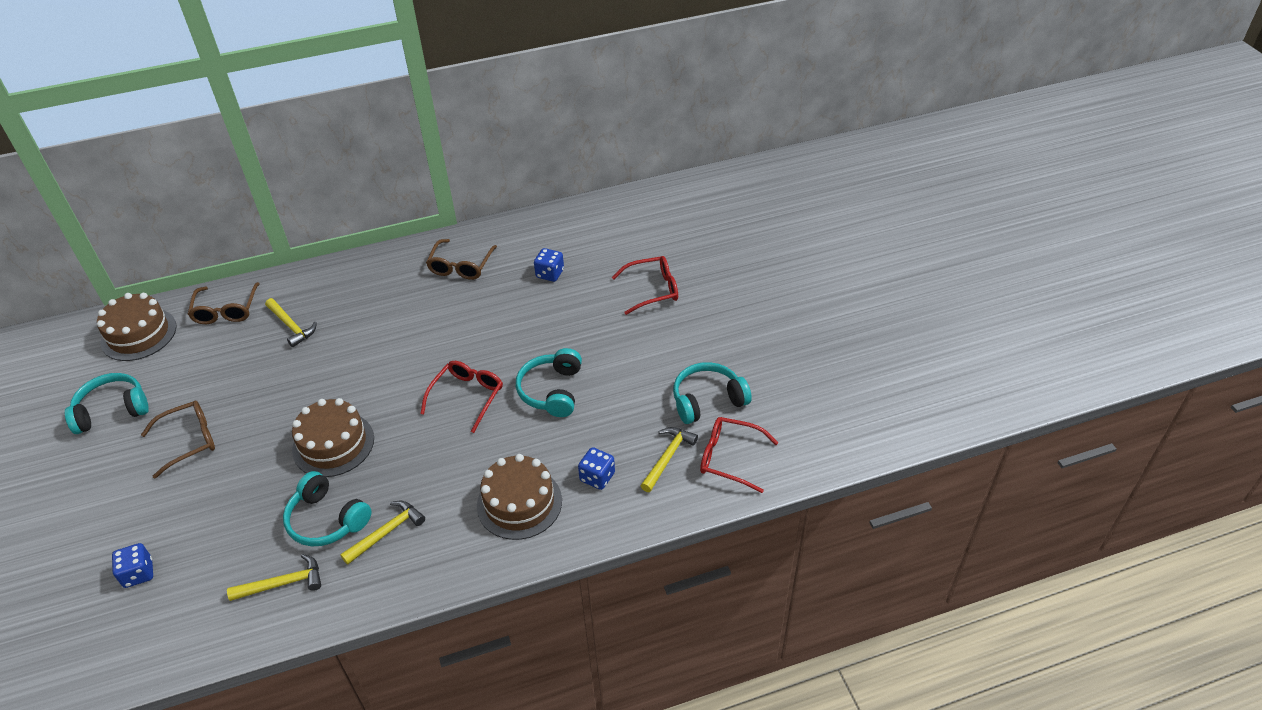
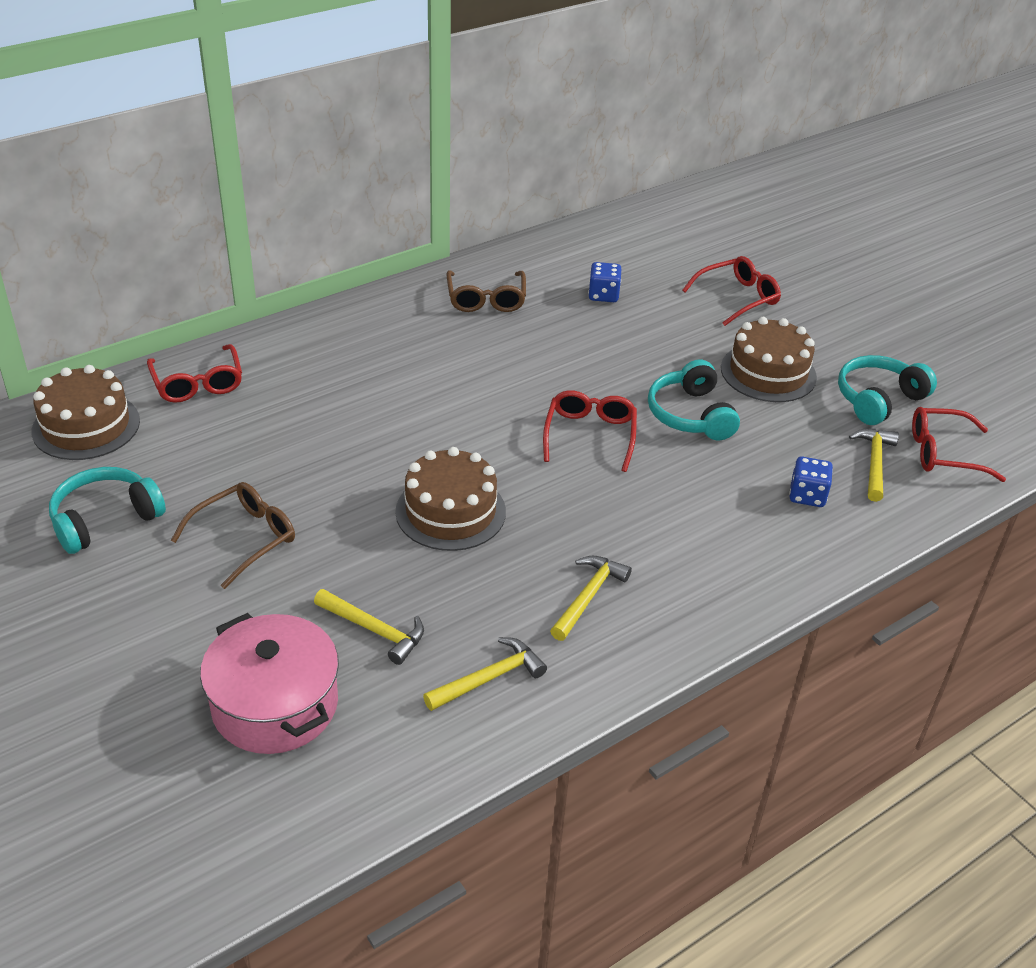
camera: 20 degrees left, 5 degrees down
(138, 573) = (275, 705): blue dice -> pink pot
(226, 310) = (197, 383): brown glasses -> red glasses
(291, 326) = (303, 390): yellow hammer -> yellow hammer (374, 630)
(327, 520) = (500, 596): turquoise headphones -> none
(519, 503) = (733, 537): brown cake -> brown cake (768, 372)

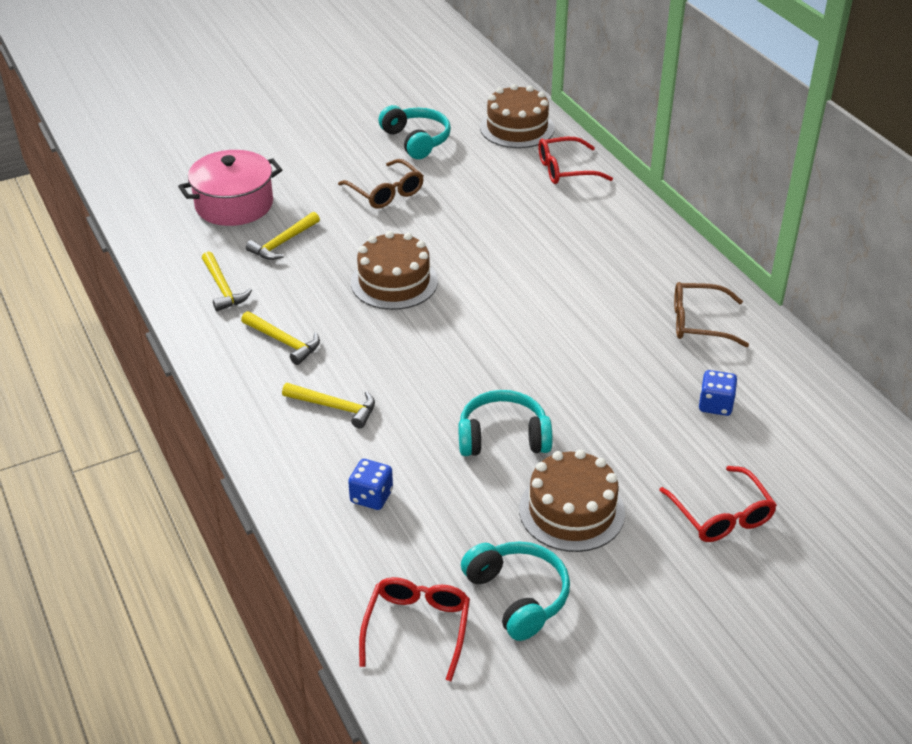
camera: 100 degrees right, 0 degrees up
(590, 436) = (478, 366): red glasses -> none
(874, 463) = (410, 562): yellow hammer -> yellow hammer (335, 407)

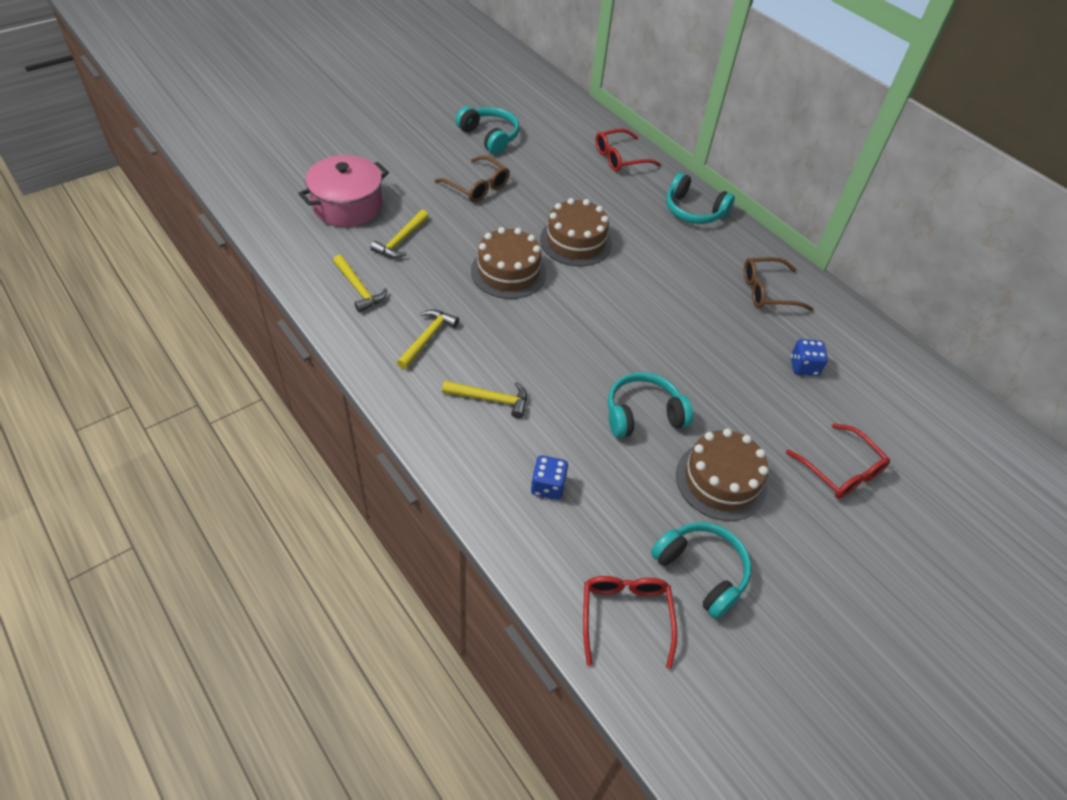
camera: 15 degrees left, 10 degrees up
(283, 342) = (428, 338): yellow hammer -> yellow hammer turned 90 degrees counterclockwise
(517, 128) = (569, 122): brown cake -> brown cake (575, 241)
(637, 231) = (693, 211): none -> turquoise headphones

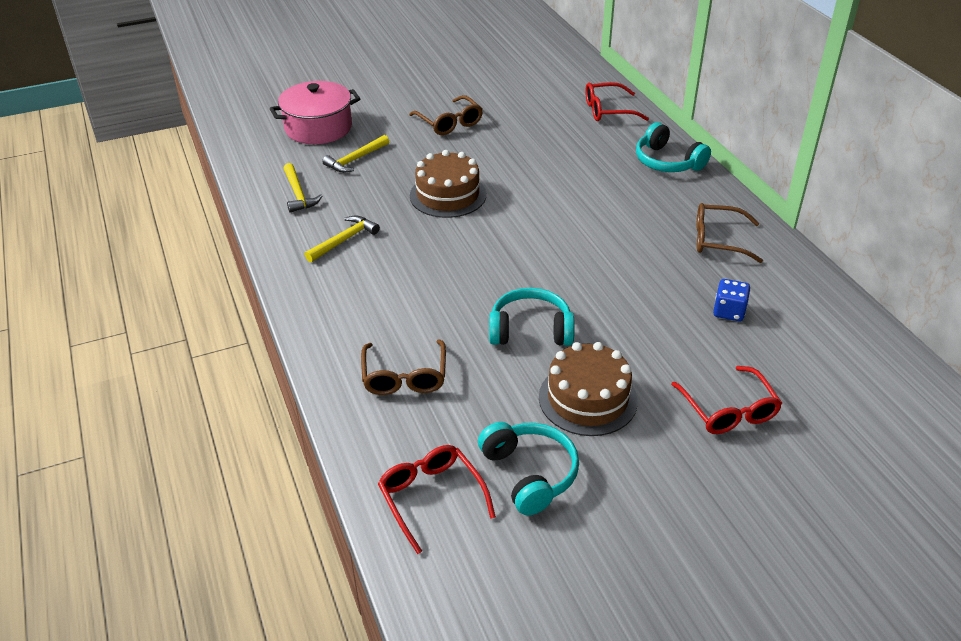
camera: 20 degrees right, 10 degrees down
(490, 137) = (481, 83): turquoise headphones -> none
(491, 399) = (382, 297): yellow hammer -> none
(548, 486) = (404, 376): blue dice -> brown glasses
(575, 241) = (528, 176): brown cake -> none
(625, 617) = (432, 498): red glasses -> red glasses turned 45 degrees counterclockwise

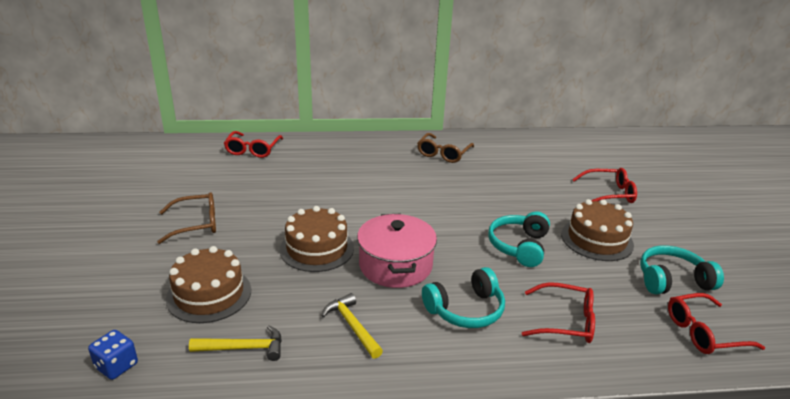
camera: 75 degrees left, 10 degrees down
(318, 128) = (116, 311): pink pot -> pink pot (395, 265)
(355, 159) = (209, 294): yellow hammer -> brown cake
(404, 376) = (565, 321): brown glasses -> red glasses
(667, 162) = (342, 146): turquoise headphones -> turquoise headphones (465, 310)
(729, 311) = (517, 169): blue dice -> blue dice (116, 366)

